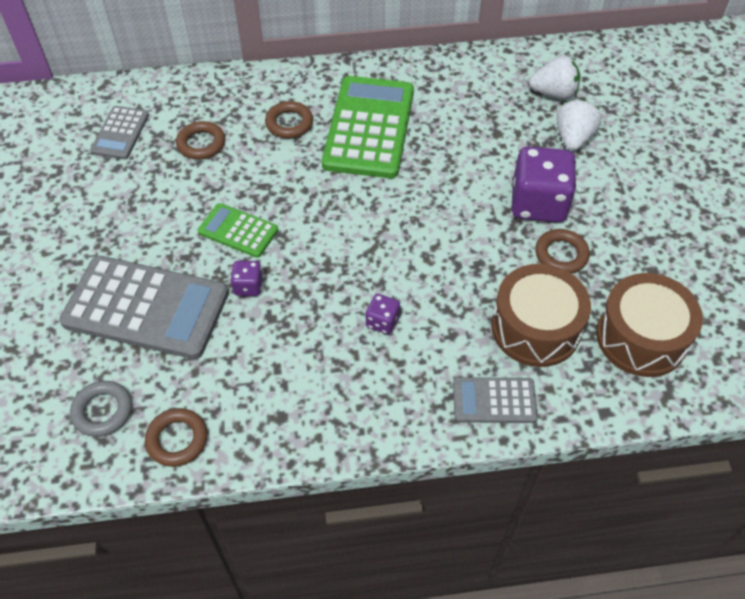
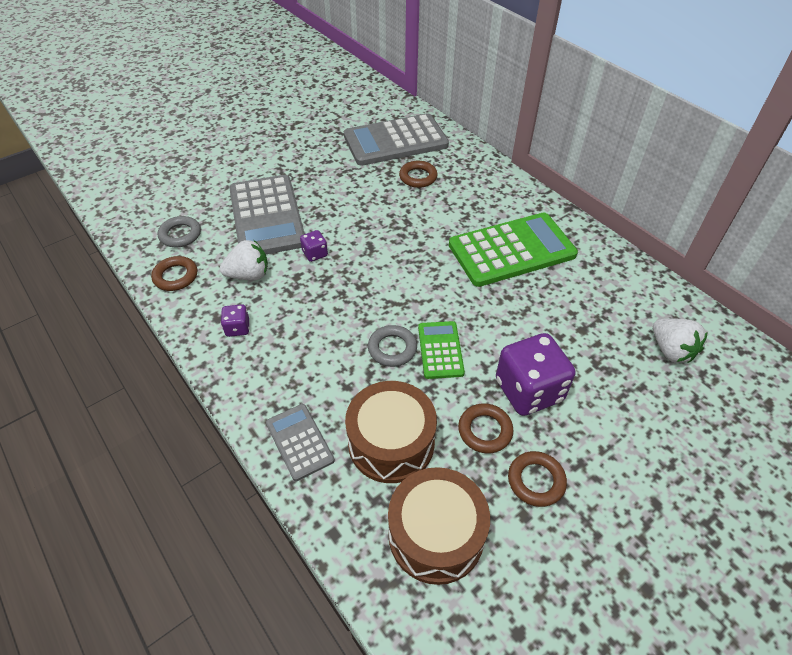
camera: 60 degrees right, 5 degrees down
(120, 133) = (395, 141): grey calculator -> grey calculator, size x1.95
(238, 231) = (358, 227): green calculator -> green calculator (440, 350)
(289, 123) = (475, 208): brown ring -> brown ring (536, 481)
(382, 322) = (331, 338): purple dice -> purple dice (237, 328)
(429, 278) = (392, 348): none -> grey ring
(573, 138) = (630, 387): white strawberry -> white strawberry (249, 275)

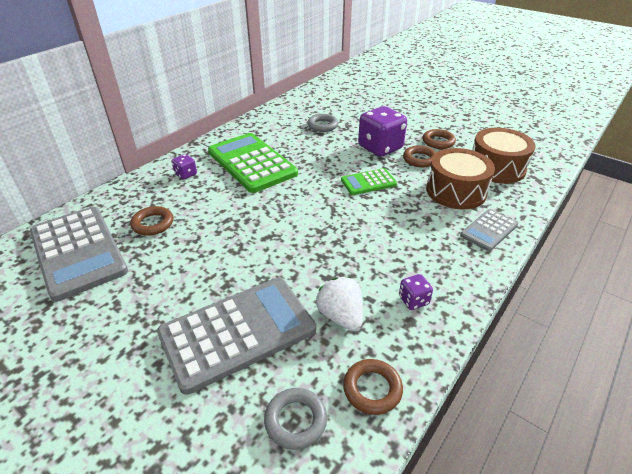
camera: 105 degrees left, 10 degrees down
(315, 254) = (290, 272): purple dice -> purple dice (186, 174)
(392, 348) = (380, 203): grey ring -> grey ring (322, 125)
(671, 350) = (322, 108): white strawberry -> none

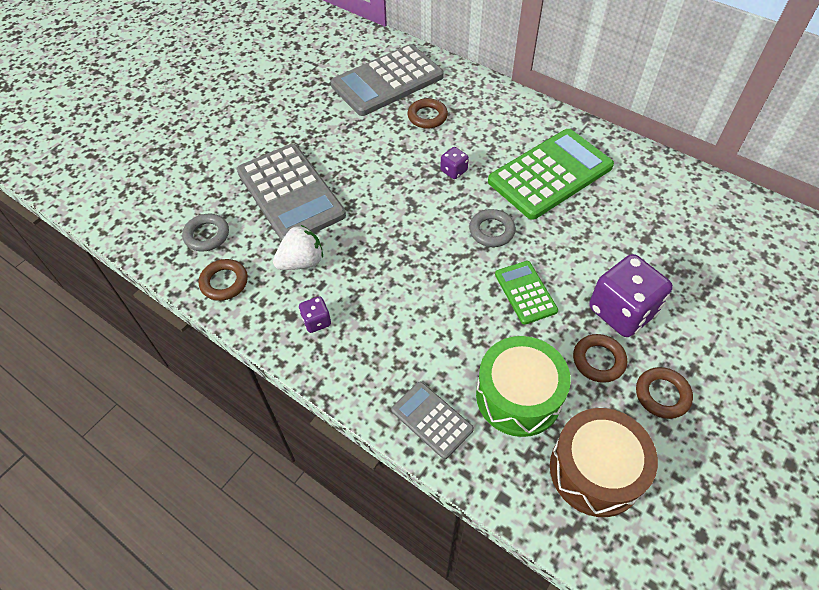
camera: 90 degrees right, 15 degrees up
(186, 174) = (515, 123): purple dice -> purple dice (453, 171)
(322, 125) = (671, 241): grey ring -> grey ring (491, 231)
(456, 191) = (518, 396): brown drum -> green drum

